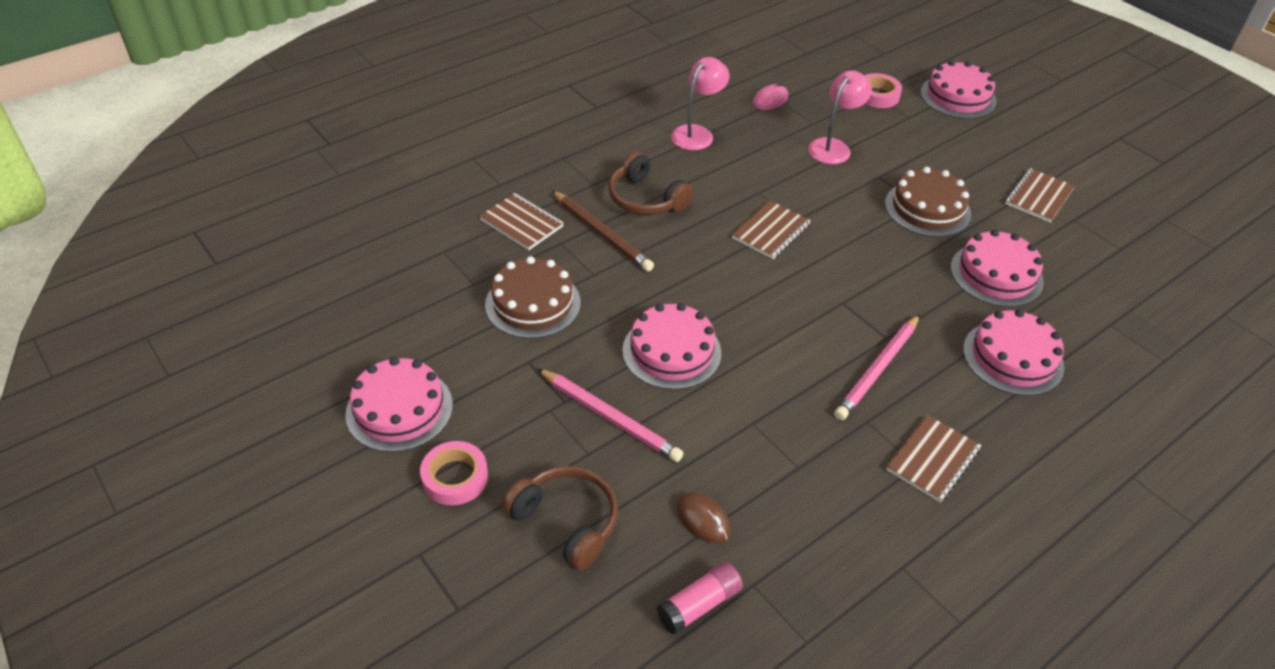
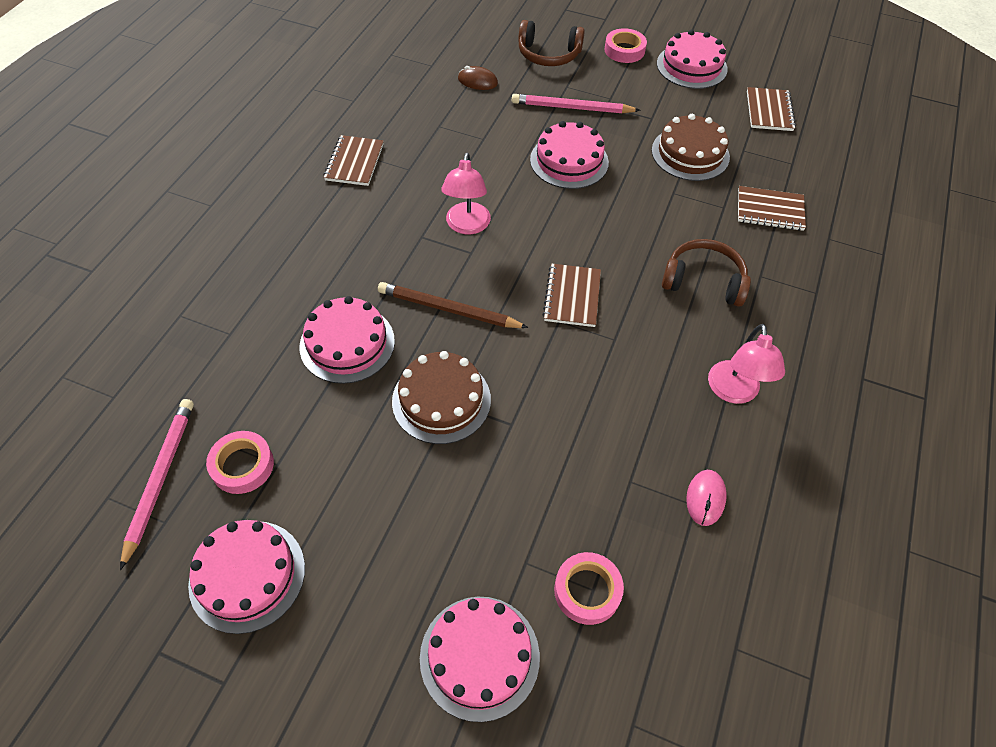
camera: 150 degrees right, 10 degrees up
(601, 233) = (703, 229): brown pencil -> brown pencil (449, 309)
(699, 605) = (454, 48): pink glue stick -> none
(833, 147) = (584, 448): pink lamp -> pink lamp (467, 226)
(877, 369) = (417, 208): pink pencil -> pink pencil (160, 478)
(1013, 358) = (314, 262): pink cake -> pink cake (247, 575)
(1038, 197) = (323, 483): brown notebook -> brown notebook (769, 111)
(1102, 228) = (242, 465): none -> pink tape

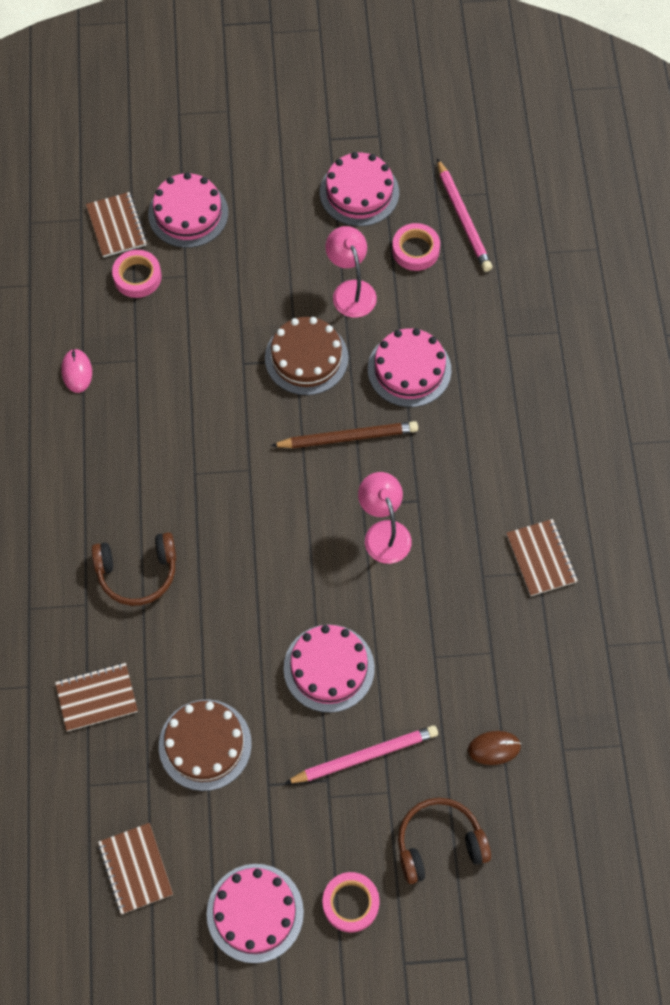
camera: 155 degrees right, 10 degrees up
(572, 296) = (249, 499): brown notebook -> brown notebook (116, 226)
(734, 392) = (78, 469): pink lamp -> pink lamp (351, 290)

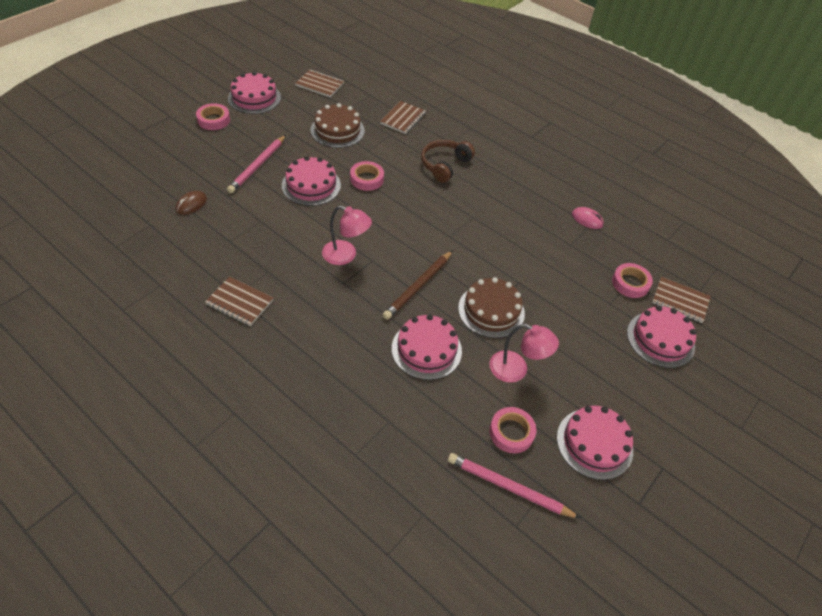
camera: 130 degrees right, 15 degrees down
(254, 625) = (367, 179): none -> pink tape
(439, 843) = (188, 157): brown headphones -> none

